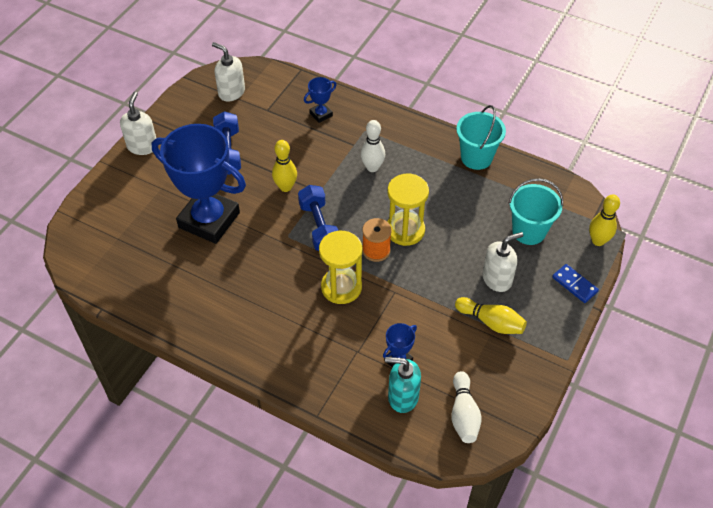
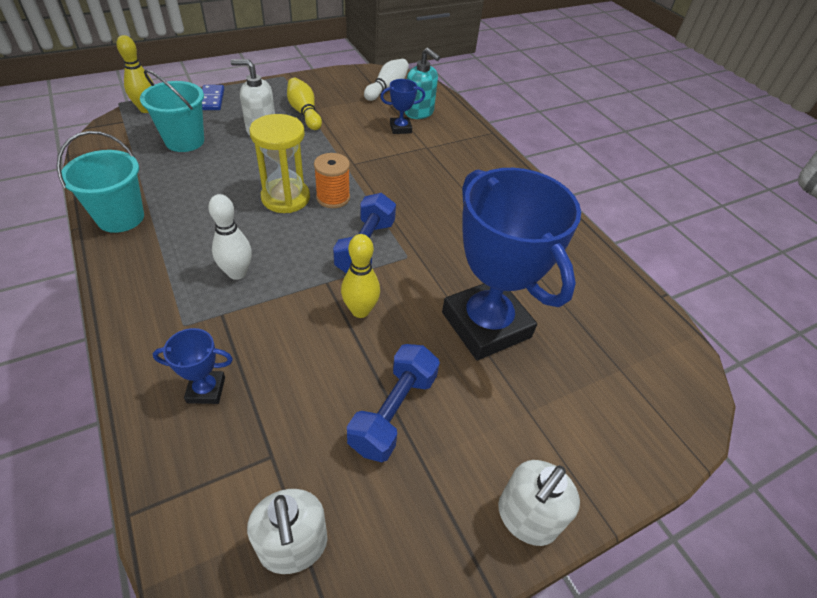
camera: 150 degrees left, 5 degrees down
(341, 287) = (396, 189): yellow hourglass -> none

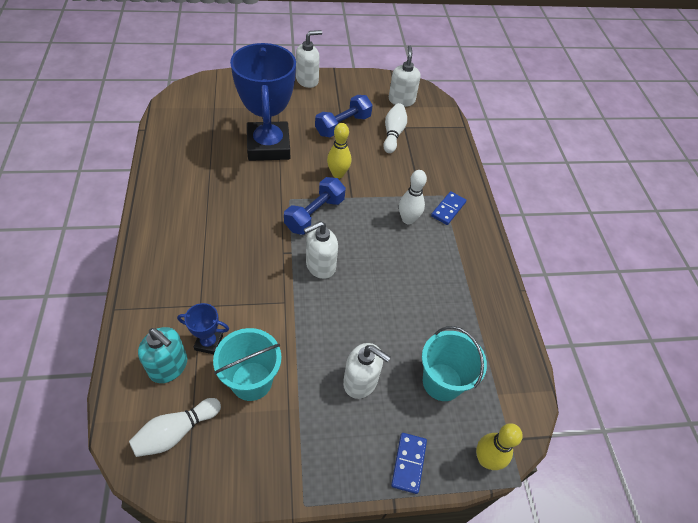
camera: 160 degrees left, 5 degrees up
(120, 217) = (491, 291): turquoise bucket -> turquoise bucket (251, 381)
(175, 304) = (448, 209): none -> blue domino
(206, 390) = (431, 160): blue trophy -> none
(285, 198) = (359, 276): yellow hourglass -> none
(291, 427) = (393, 134): none -> white bowling pin
(304, 113) = (304, 402): yellow bowling pin -> none
(333, 198) = (320, 266): orange spool -> white soap dispenser
(419, 112) = (169, 367): turquoise soap dispenser -> turquoise soap dispenser turned 150 degrees clockwise

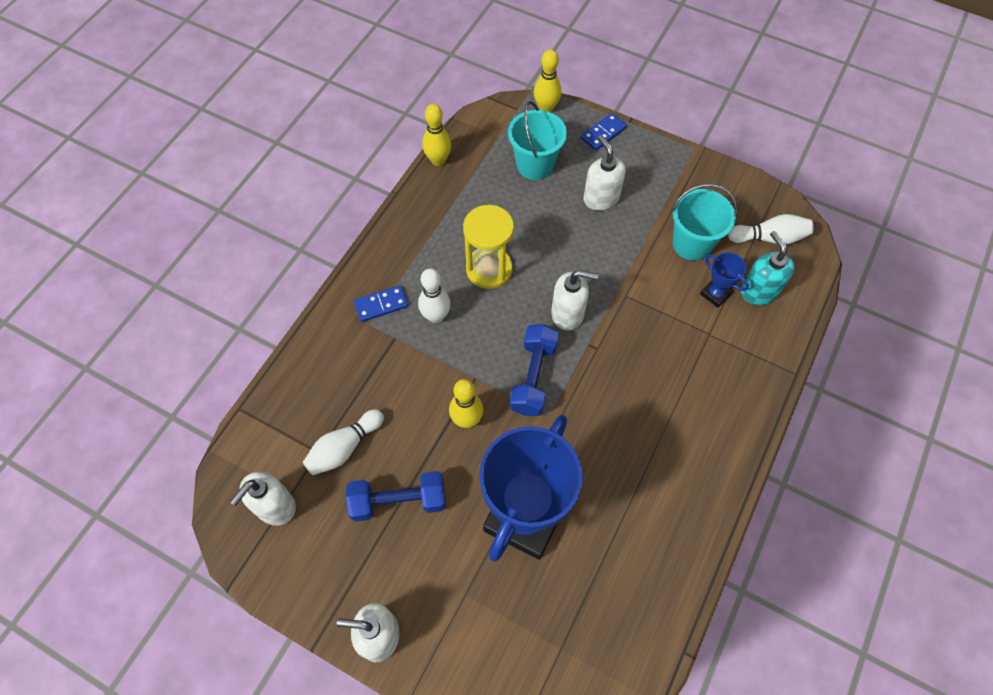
camera: 140 degrees left, 10 degrees up
(314, 214) = (533, 377): blue dumbbell -> blue dumbbell turned 60 degrees counterclockwise
(401, 268) = (489, 269): none -> yellow hourglass
(520, 337) = (438, 160): none -> yellow bowling pin

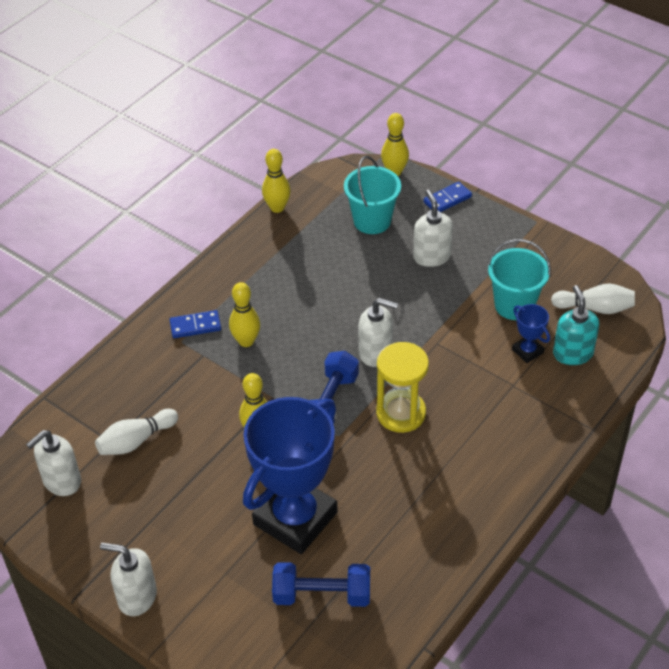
camera: 10 degrees right, 15 degrees down
(398, 501) = (178, 491): blue dumbbell -> blue dumbbell (322, 595)
(436, 316) = (246, 341): white bowling pin -> yellow bowling pin
(489, 269) = (306, 306): yellow hourglass -> yellow hourglass (401, 413)

